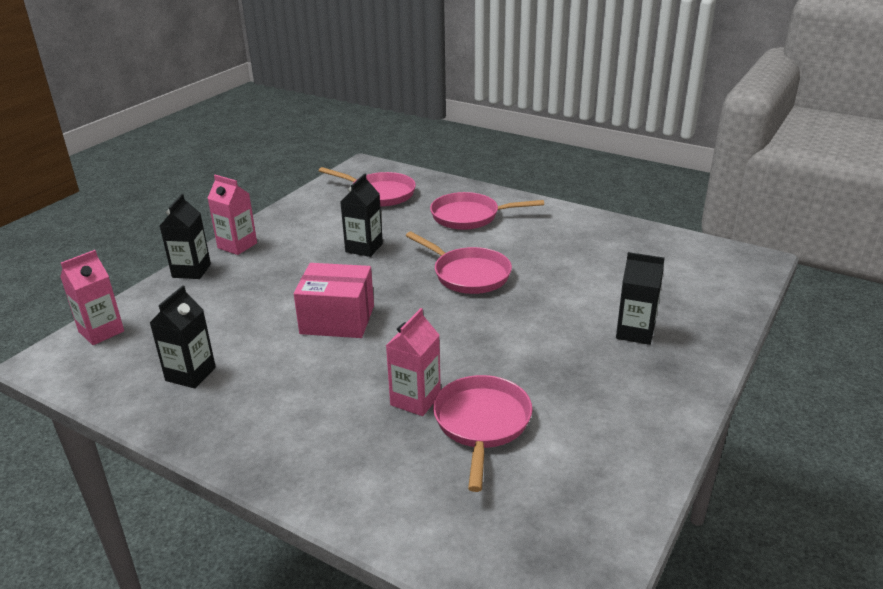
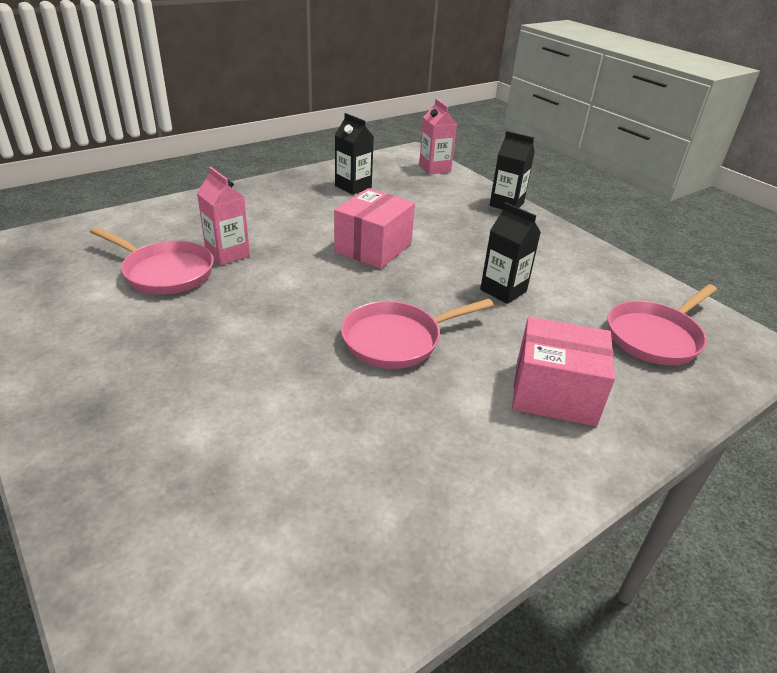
camera: 110 degrees right, 5 degrees up
(237, 245) = (545, 228): pink carton -> none
(469, 216) = (554, 393): pink pan -> pink box
(635, 332) = (167, 419): black carton -> none

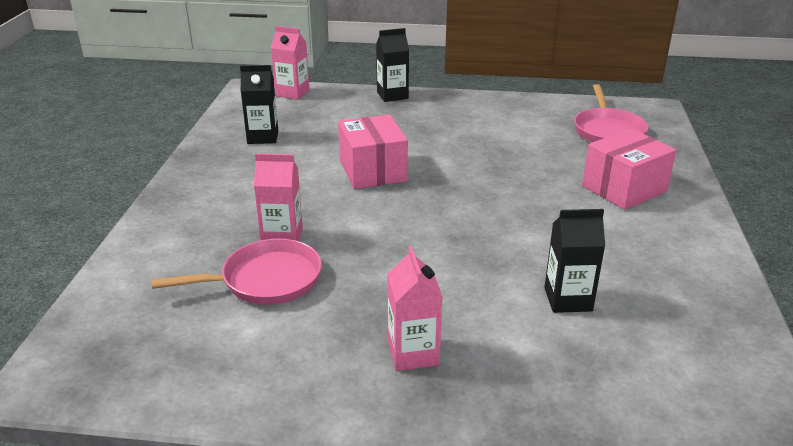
camera: 45 degrees left, 5 degrees down
(131, 379) = (413, 353): none -> pink carton
(397, 340) = (505, 215): pink pan -> none
(503, 290) = (498, 151): black carton -> black carton (568, 299)

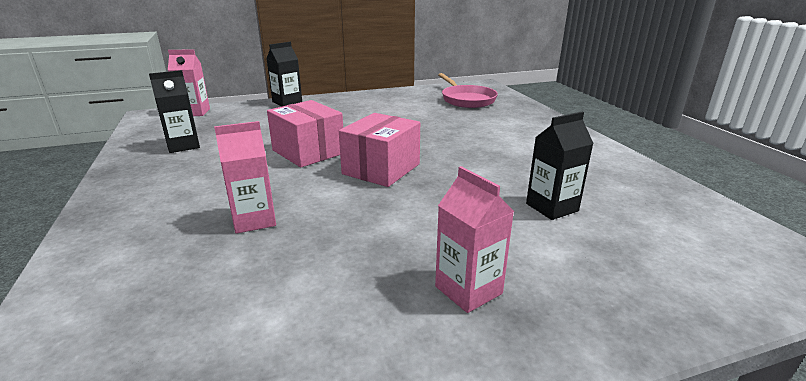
camera: 25 degrees left, 5 degrees down
(265, 280) = (259, 264): pink pan -> none
(624, 189) = (512, 129): pink box -> pink box (381, 169)

